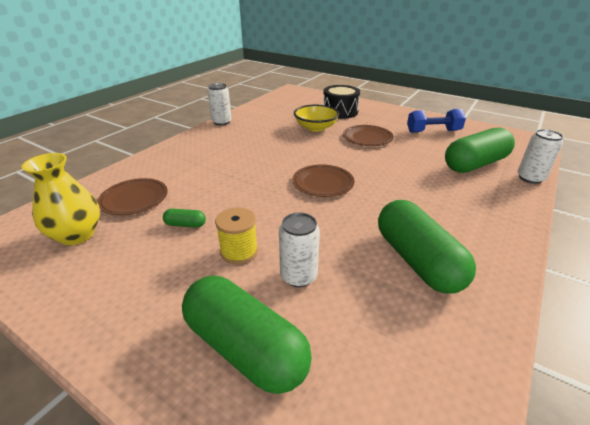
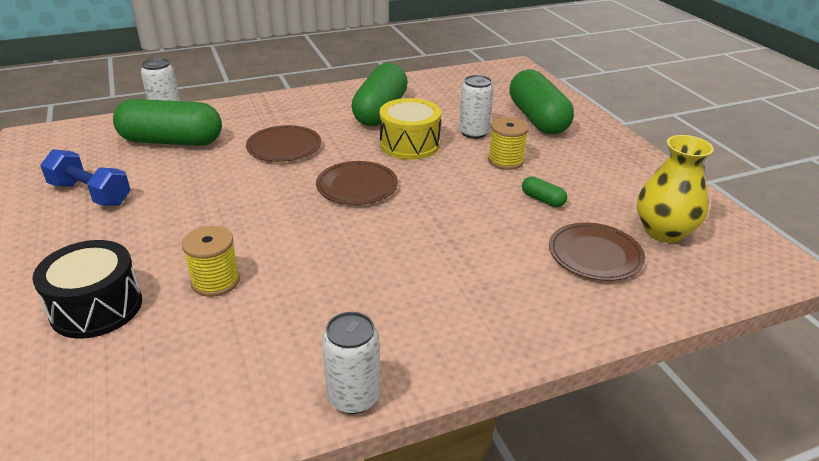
camera: 145 degrees left, 0 degrees up
(315, 128) = (215, 281): yellow bowl -> yellow spool
(336, 231) = (409, 144): none -> yellow drum
(367, 138) = (189, 223): brown plate -> brown plate (284, 147)

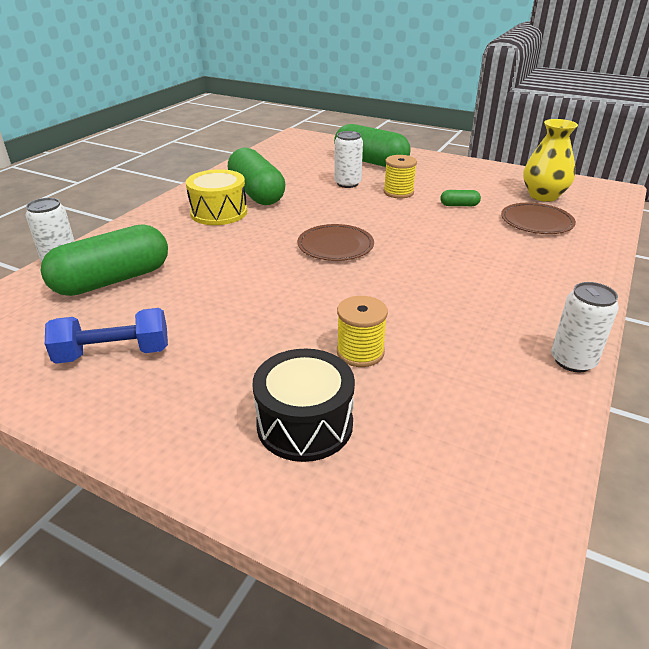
camera: 40 degrees left, 0 degrees up
(284, 147) = (227, 244): brown plate -> none
(409, 144) = (319, 206): yellow drum -> yellow drum (219, 212)

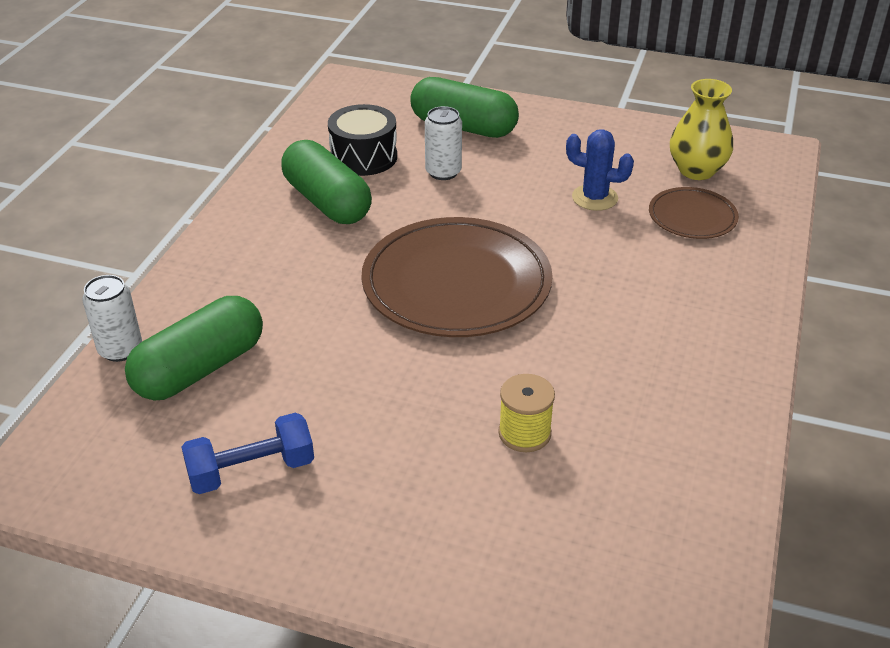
camera: 10 degrees left, 5 degrees up
(219, 212) = (289, 242): yellow drum -> none
(304, 424) = (490, 526): black drum -> black drum (363, 157)
(335, 246) = (456, 283): brown plate -> brown plate, size x1.99
(398, 192) = (513, 182): yellow spool -> none
(459, 205) = (594, 198): green capsule -> blue cactus
(573, 361) = (747, 415): white can -> none

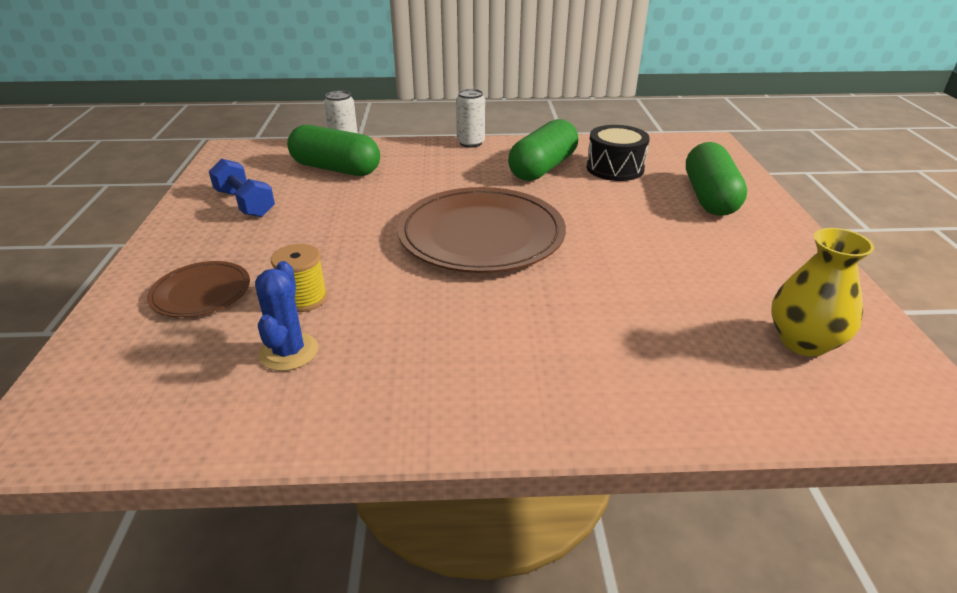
camera: 70 degrees right, 5 degrees down
(443, 172) = (630, 201): white can -> white can (470, 143)
(594, 198) = (672, 281): blue cactus -> blue cactus (289, 352)
(692, 216) = (704, 350): brown plate -> brown plate (201, 292)

